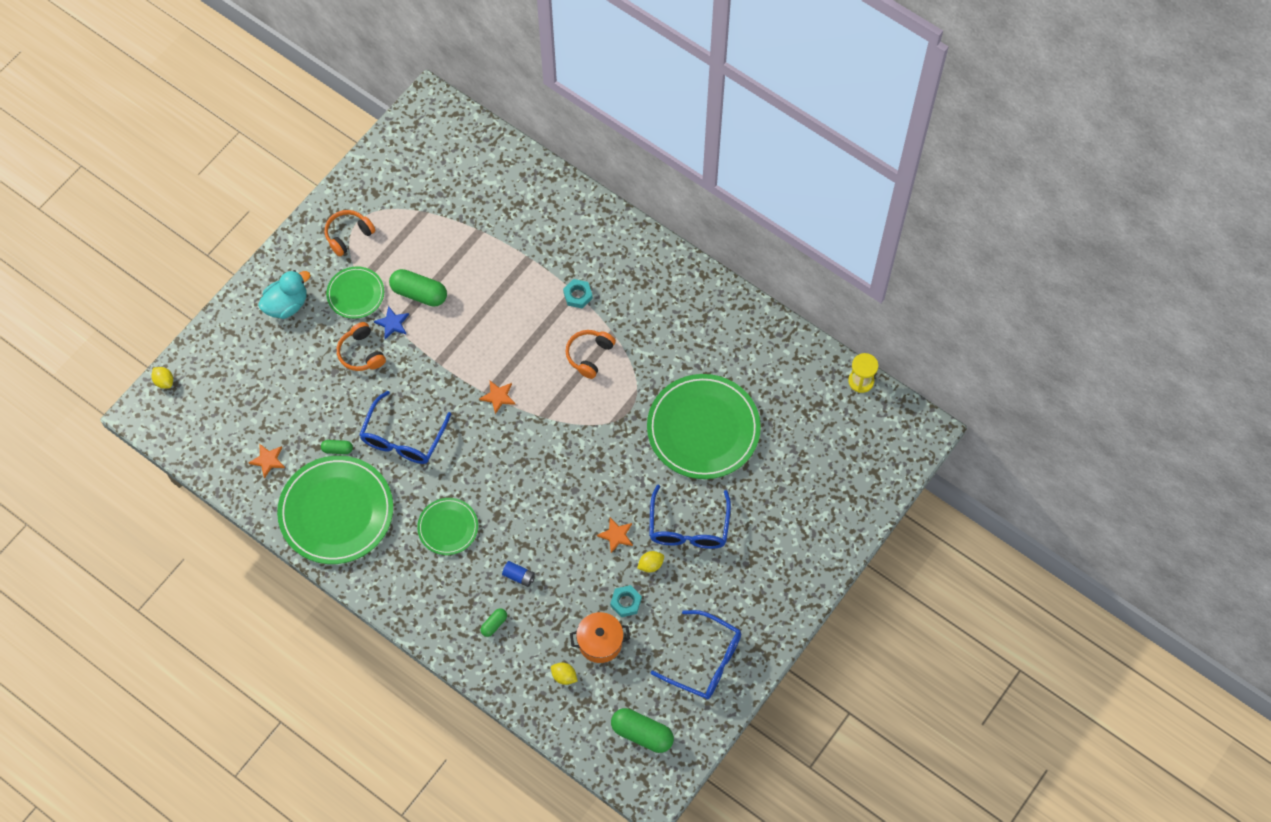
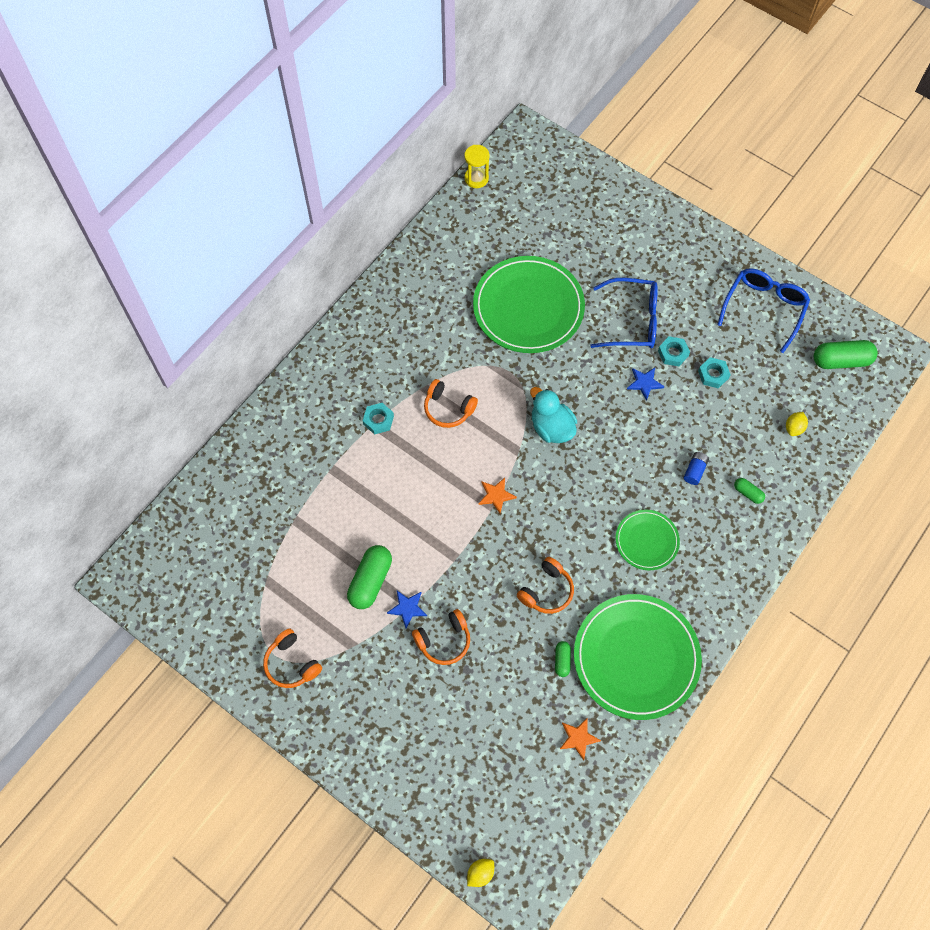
camera: 90 degrees left, 0 degrees up
(287, 304) = (380, 730): turquoise duck -> turquoise duck (551, 427)
(355, 294) = (369, 651): green plate -> none
(403, 438) = (546, 591): blue glasses -> orange headphones
(600, 642) = (756, 397): orange pot -> none
(616, 535) = (644, 383): orange star -> blue star
(642, 734) = (841, 361): green capsule -> green capsule turned 60 degrees clockwise
(650, 565) = (673, 353): yellow lemon -> turquoise nut

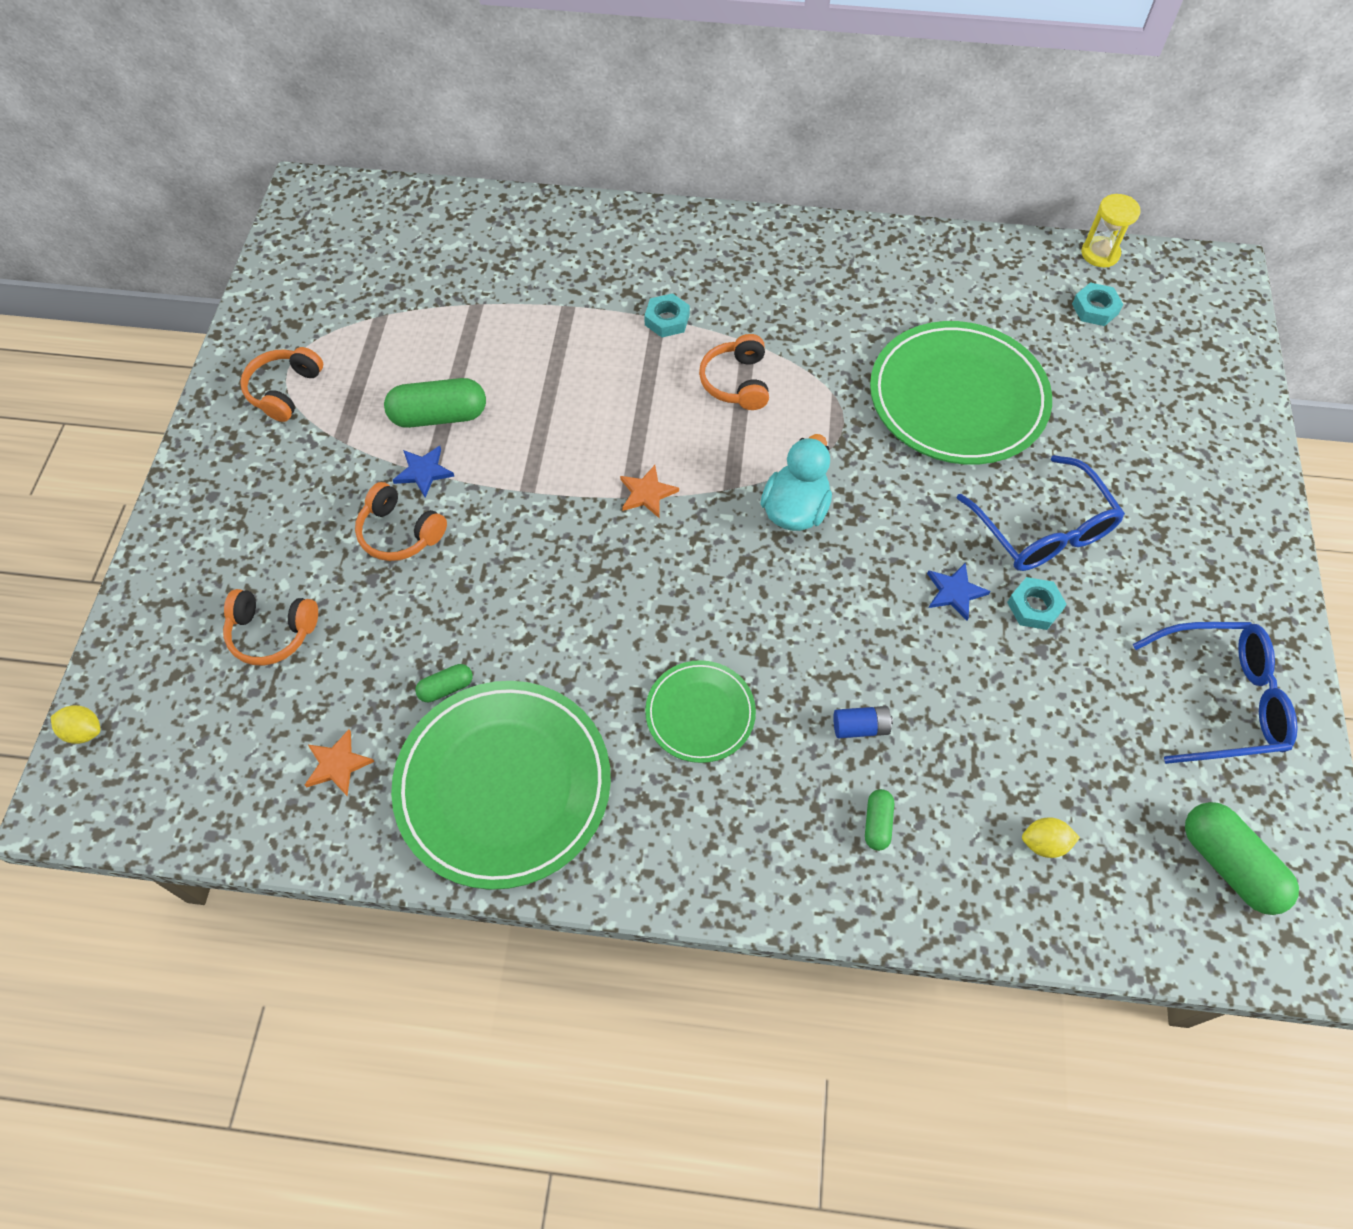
camera: 60 degrees right, 5 degrees down
(546, 591) = (541, 619): orange headphones -> orange headphones (272, 633)
(713, 374) = (1043, 678): turquoise nut -> turquoise nut (1095, 309)

